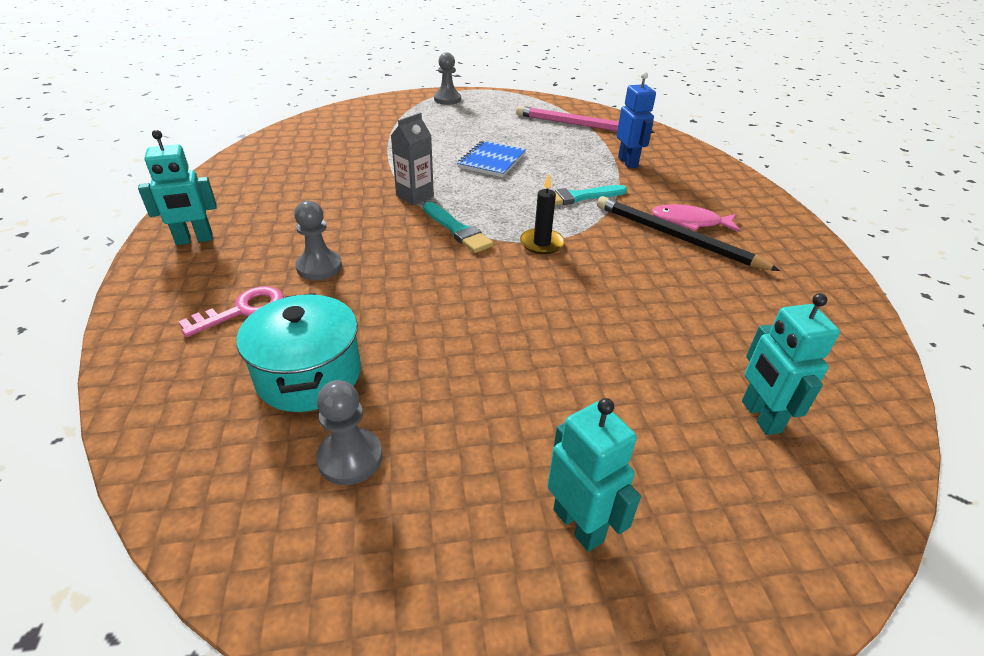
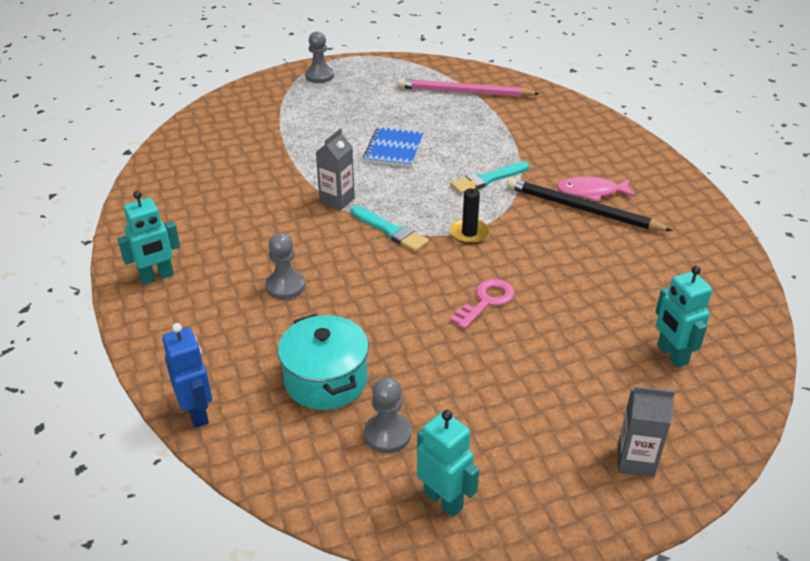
camera: 10 degrees left, 0 degrees up
(243, 310) = (241, 336): pink key -> pink key (486, 301)
(578, 525) = (562, 449): turquoise robot -> turquoise robot (443, 500)
(628, 162) = (522, 133): blue robot -> blue robot (197, 413)
(684, 565) = (635, 461): none -> grey carton

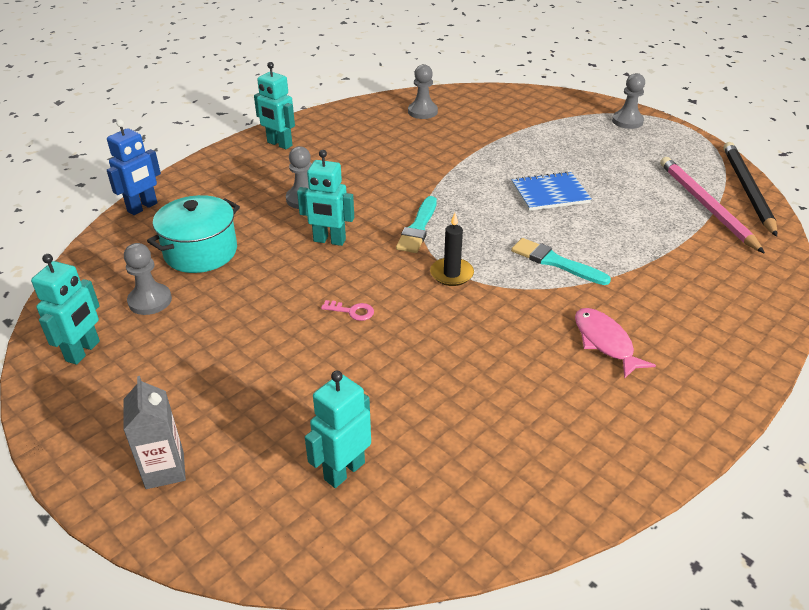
camera: 65 degrees right, 0 degrees up
(190, 168) = (422, 112): none -> grey pawn
(337, 200) = (439, 188): grey carton -> none
(371, 288) = (329, 241): none -> turquoise robot
(486, 301) = (352, 311): pink key -> pink key, size x0.61
(582, 209) = (563, 342): black pencil -> black pencil (747, 190)

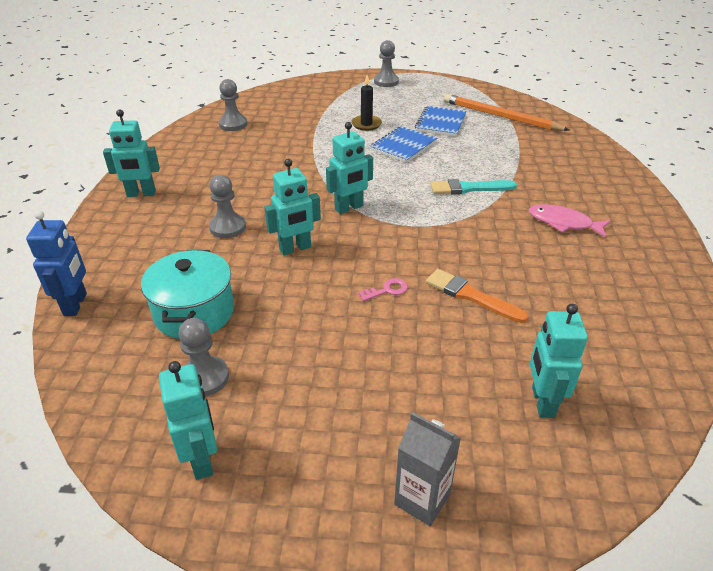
camera: 40 degrees left, 0 degrees up
(413, 355) = (471, 296): none -> orange brush
(418, 228) = (349, 208): turquoise brush -> turquoise robot
(451, 274) = (417, 228): black candle -> black candle (366, 124)
(624, 186) = (440, 123): none -> blue notebook
(705, 205) = (500, 116): pink pencil -> orange pencil
(747, 190) = (508, 98): black pencil -> none

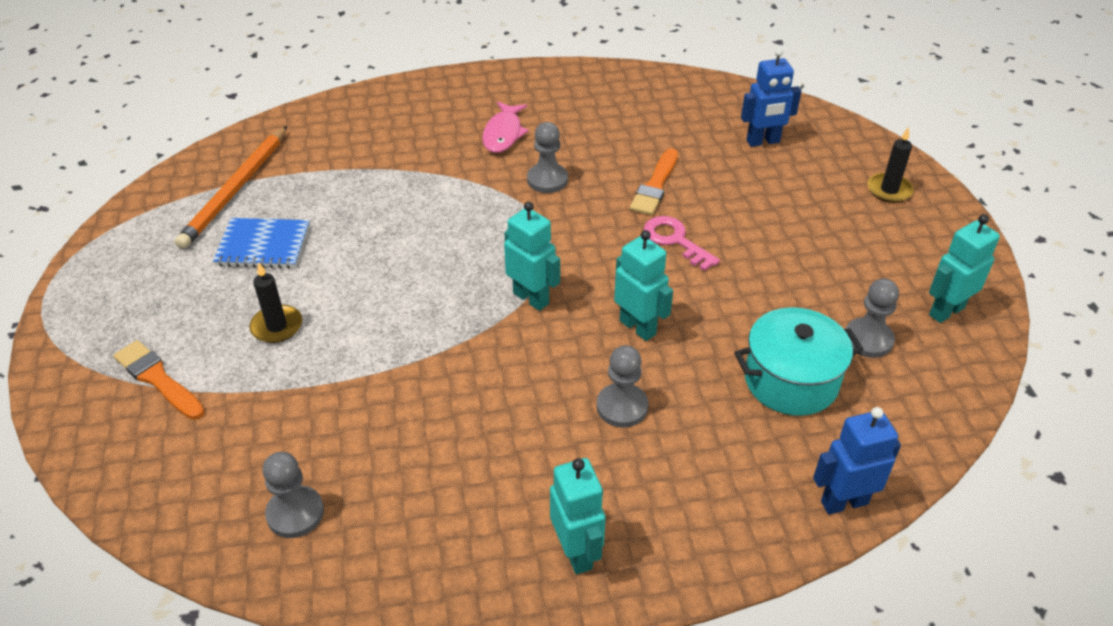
camera: 105 degrees left, 5 degrees up
(343, 96) = (158, 379): none -> orange brush
(386, 82) = (88, 332): grey pawn -> grey pawn (547, 180)
(387, 290) = (675, 240): pink key -> pink key, size x1.63
(403, 146) = (347, 274): blue notebook -> none
(422, 499) = (889, 190): grey carton -> black candle
(468, 188) = (451, 203): turquoise brush -> none
(542, 402) = (763, 142): turquoise robot -> blue robot

